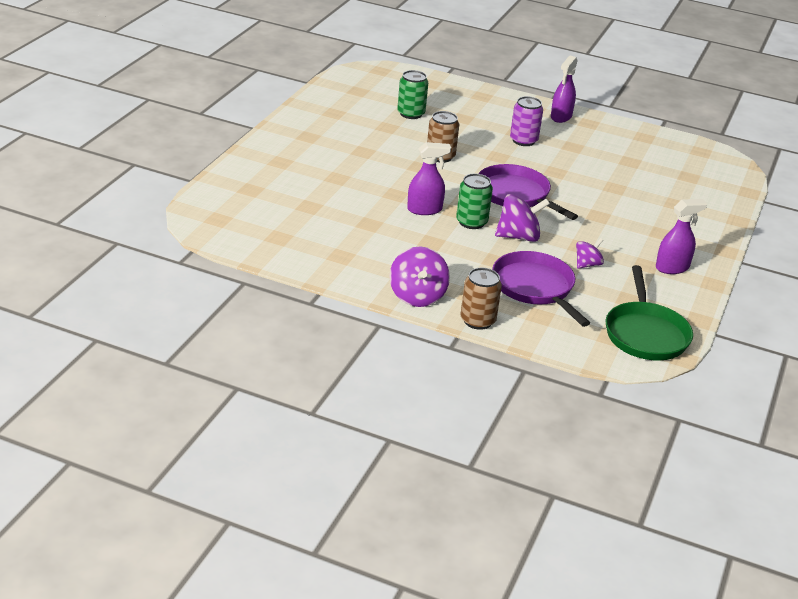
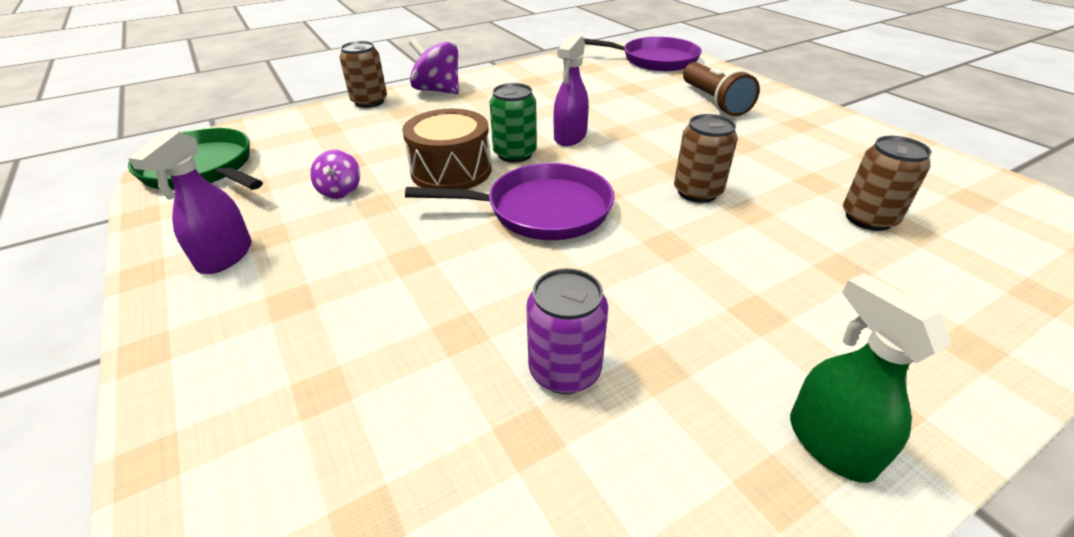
camera: 130 degrees right, 5 degrees up
(301, 169) = (714, 102): none -> brown flashlight
(411, 114) = (868, 218): green can -> brown can
(518, 237) = (451, 170): purple spinning top -> brown drum
(523, 140) = (716, 304): purple can -> purple can (564, 370)
(535, 288) = (361, 143): purple pan -> purple pan (655, 60)
(561, 117) = (829, 443): purple spray bottle -> green spray bottle

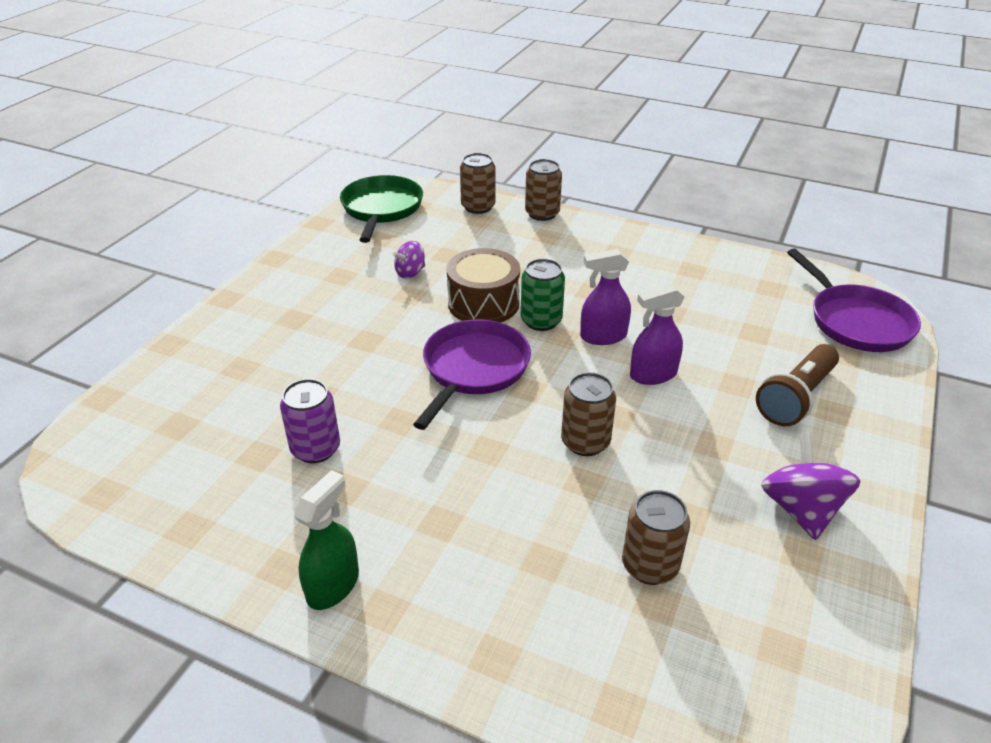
camera: 55 degrees right, 0 degrees up
(225, 256) = (310, 274): purple spray bottle -> purple spray bottle (653, 374)
(304, 122) = (478, 207): none -> brown can
(438, 90) = (602, 232): purple spinning top -> purple spinning top (801, 509)
(541, 210) = (473, 369): purple pan -> purple pan turned 120 degrees counterclockwise

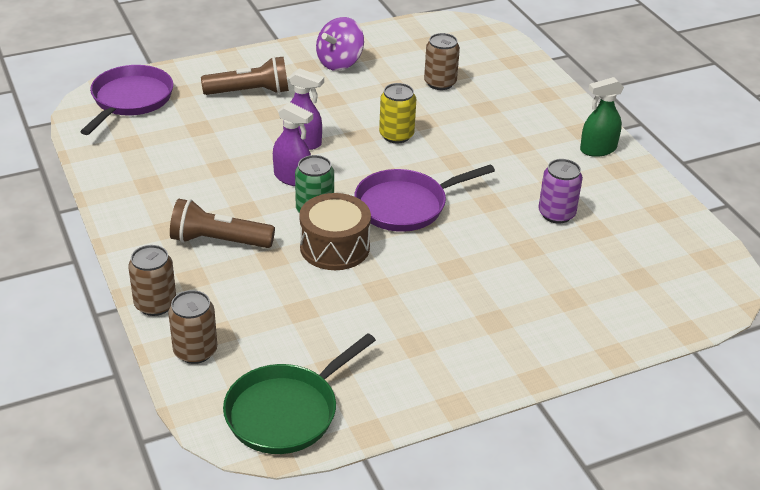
camera: 140 degrees left, 0 degrees up
(410, 273) = (354, 310): purple spinning top -> none
(571, 263) = (218, 241): none -> brown flashlight
(585, 442) = (396, 135): brown can -> yellow can

